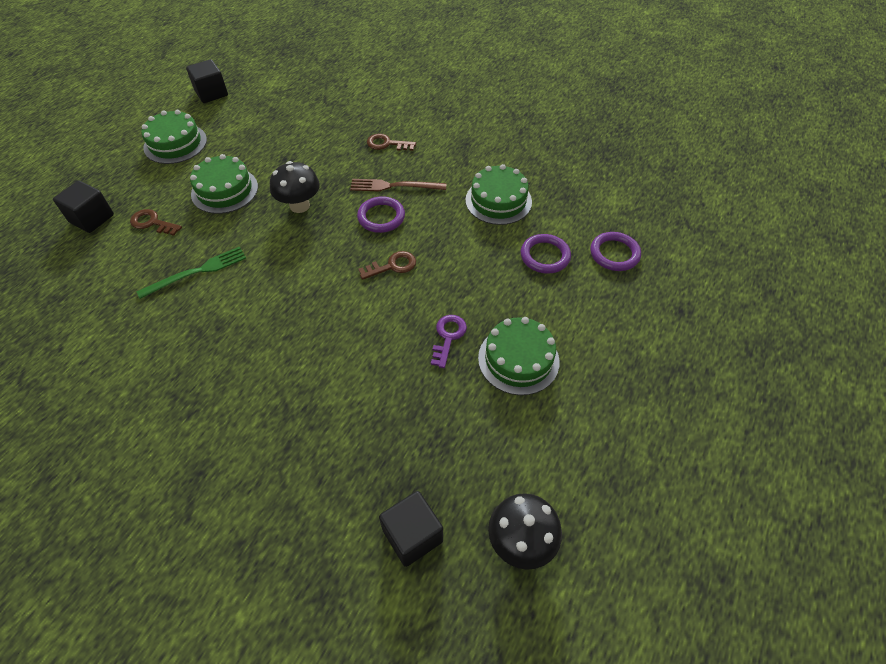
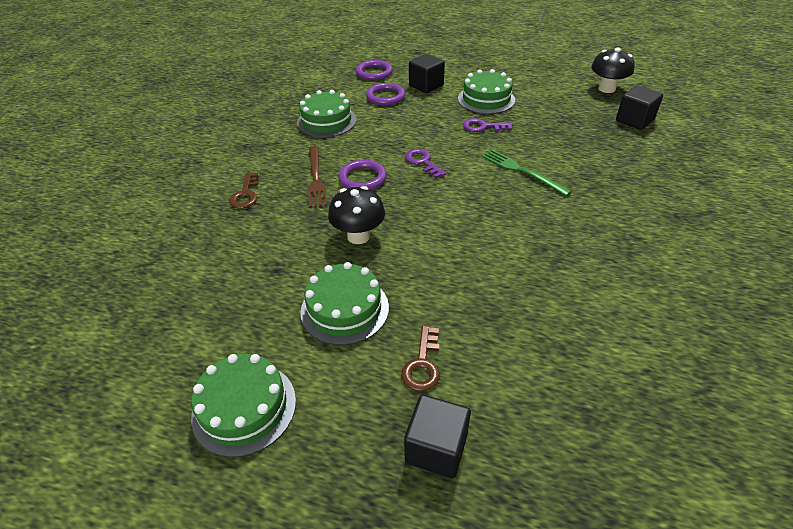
camera: 100 degrees left, 10 degrees down
(197, 272) = (484, 289): green fork -> green fork (522, 171)
(211, 93) = (100, 409): black cube -> black cube (426, 85)
(392, 266) = (423, 162): brown key -> purple key

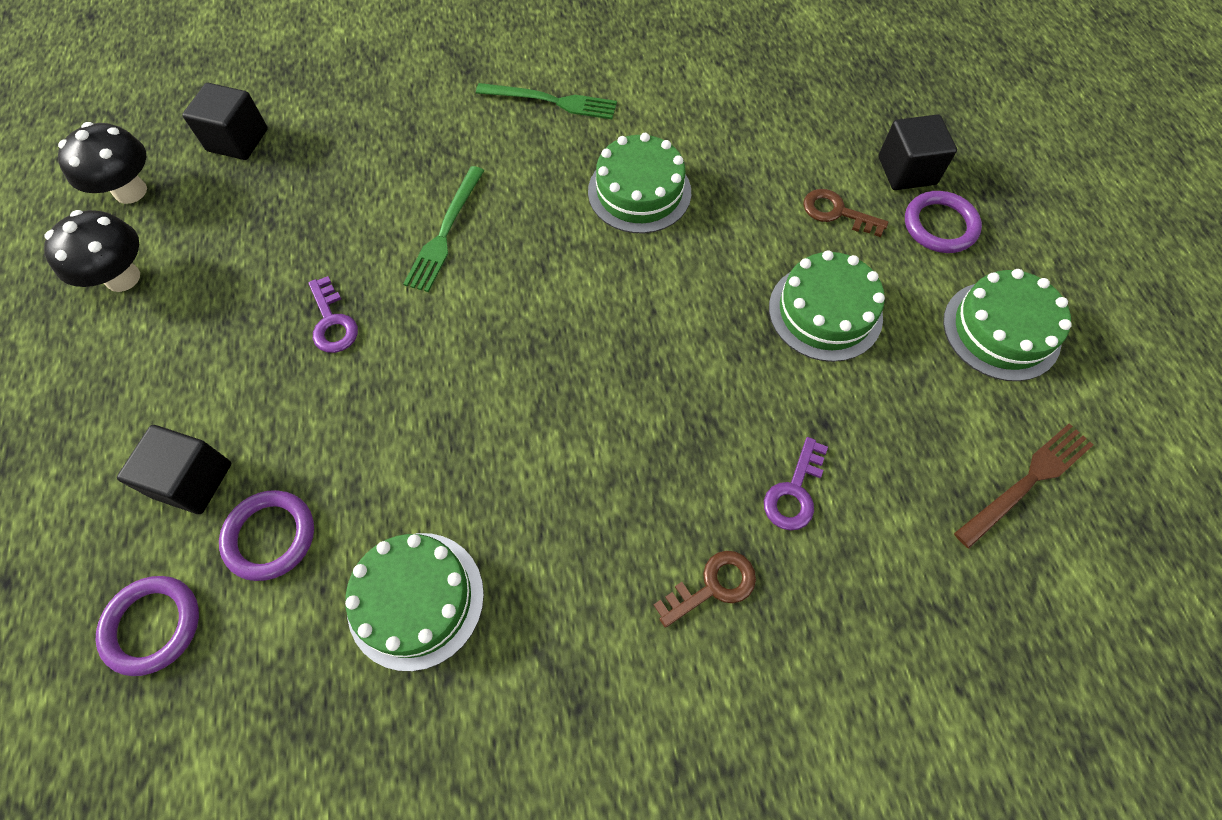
camera: 120 degrees left, 20 degrees up
(316, 178) = (608, 500): brown fork -> brown fork (1027, 482)
(358, 236) = (701, 362): black mushroom -> black mushroom (123, 278)
(362, 178) = (571, 427): purple ring -> purple ring (940, 225)
(422, 364) = (837, 212): brown key -> brown key turned 135 degrees counterclockwise
(423, 162) = (482, 364): purple key -> purple key (794, 491)
(486, 99) = (224, 351): green cake -> green cake (639, 192)
(626, 246) = (551, 101): none -> green fork

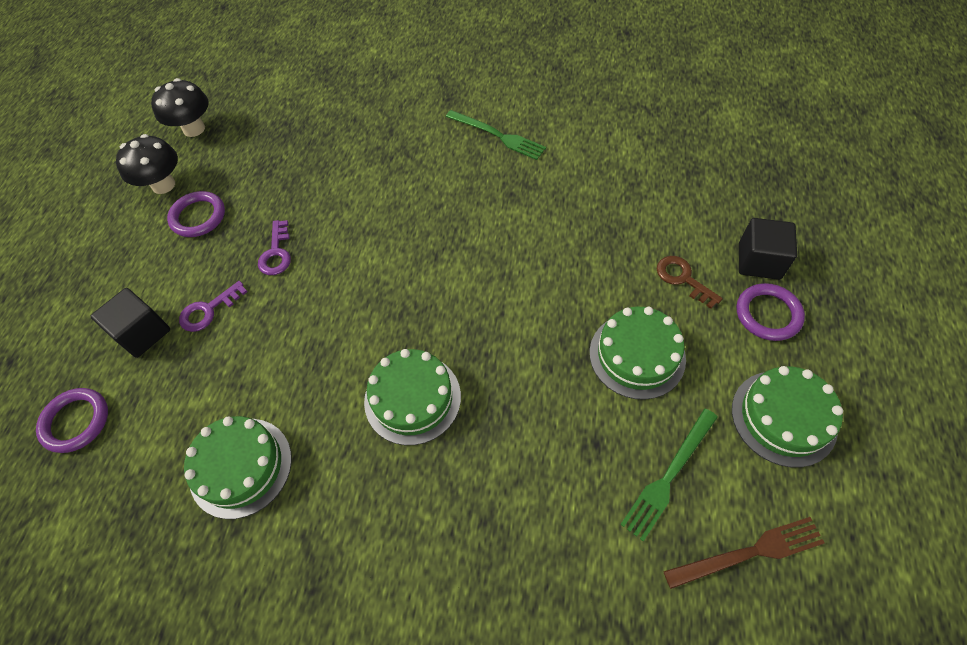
camera: 25 degrees right, 5 degrees down
(238, 140) = (274, 111): black cube -> none
(270, 536) = (171, 388): purple ring -> purple ring (198, 217)
(445, 232) = (379, 211): green fork -> green fork (669, 475)
(639, 192) = (532, 220): green cake -> green cake (412, 398)
(713, 586) = (450, 539): brown key -> none
(794, 491) = (547, 489): purple key -> purple key (208, 310)

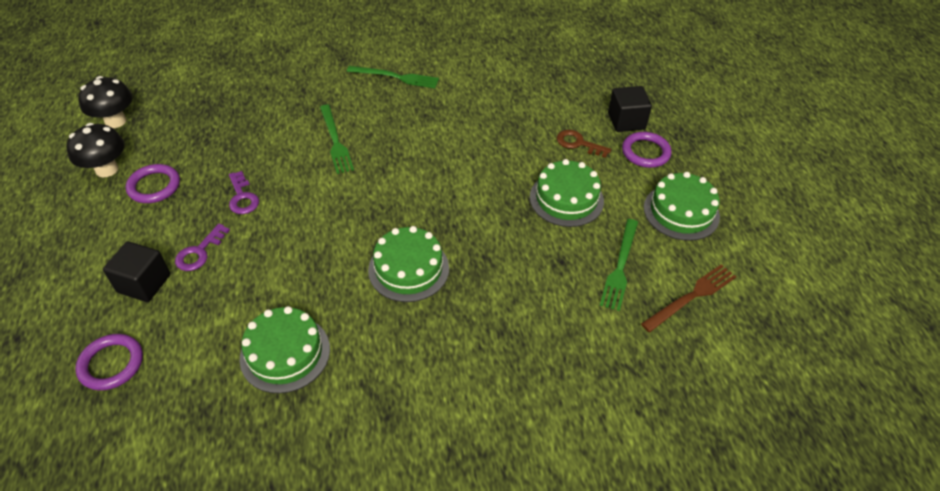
camera: 25 degrees left, 10 degrees down
(399, 205) = (335, 141): none -> green fork

